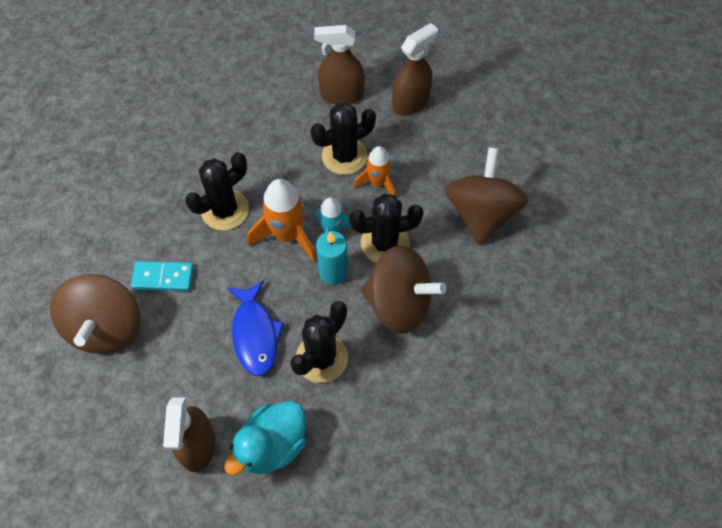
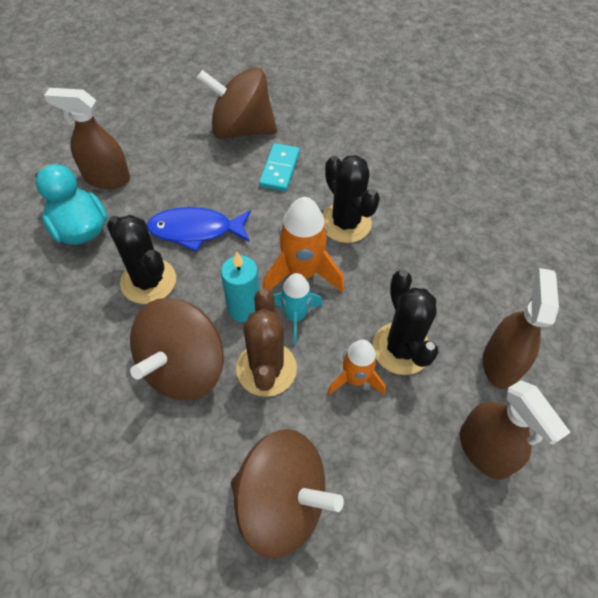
camera: 100 degrees right, 5 degrees down
(385, 243) = (266, 369): black cactus -> brown cactus

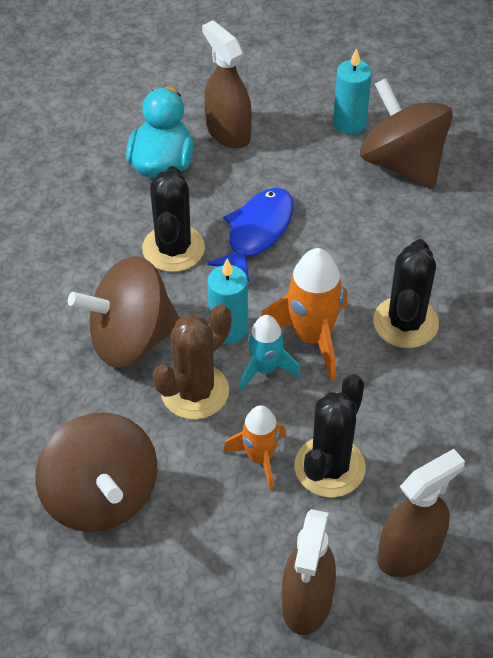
camera: 45 degrees right, 5 degrees down
(183, 125) = (349, 123): none -> turquoise candle
(195, 230) = (257, 232): blue fish -> blue fish turned 75 degrees clockwise
(280, 169) = (398, 228): turquoise domino -> none

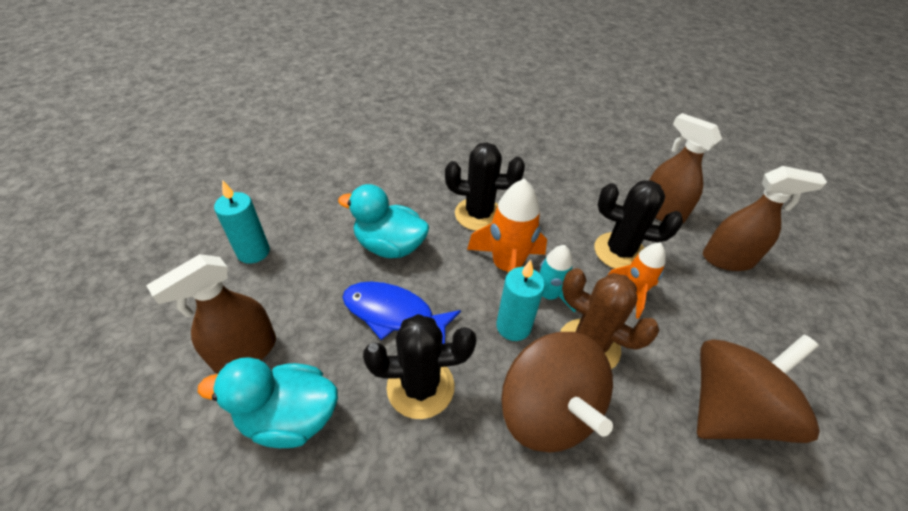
camera: 100 degrees left, 5 degrees down
(352, 232) = (389, 246): none -> turquoise duck
(402, 163) = (310, 217): brown spinning top -> none

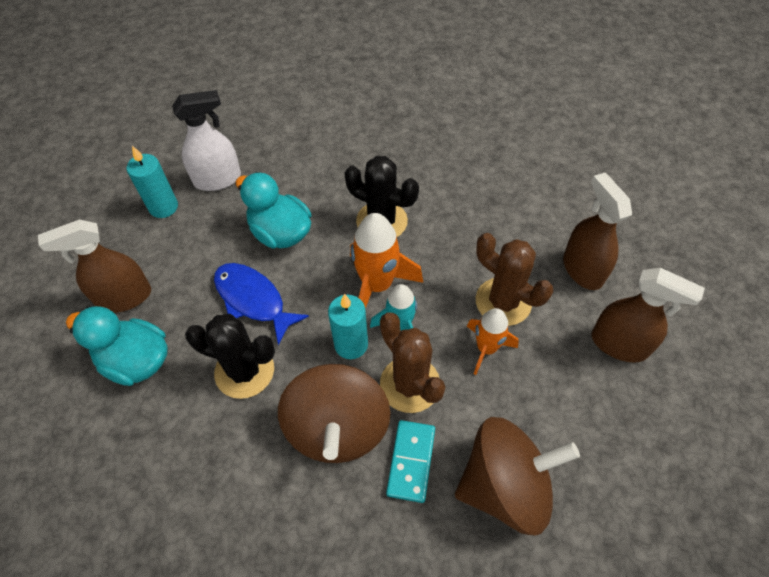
camera: 25 degrees right, 10 degrees up
(302, 215) = (218, 179): none -> white spray bottle
(620, 252) = (503, 302): black cactus -> brown cactus
(635, 418) = (411, 461): none -> turquoise domino

